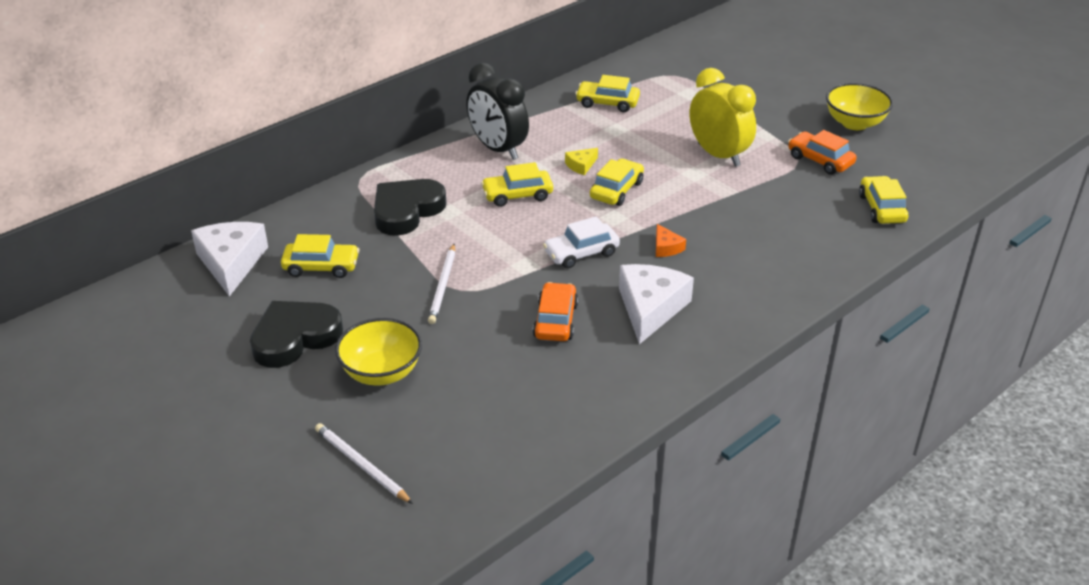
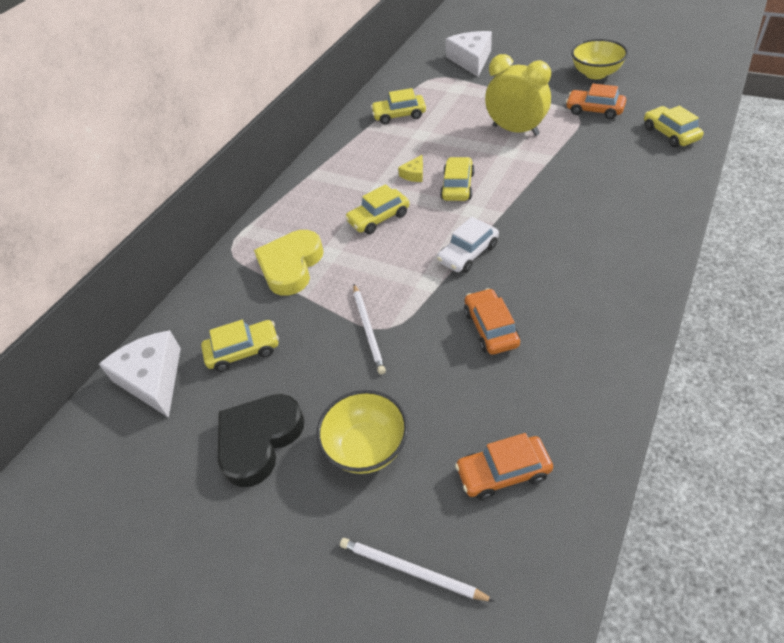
camera: 15 degrees left, 10 degrees up
(406, 211) = (291, 266): black heart -> yellow heart
(484, 428) = (503, 472): none -> orange car
(498, 149) = (336, 182): black clock -> none
(650, 308) = (562, 285): white cheese -> white cheese (471, 60)
(666, 247) = (533, 224): orange cheese -> none

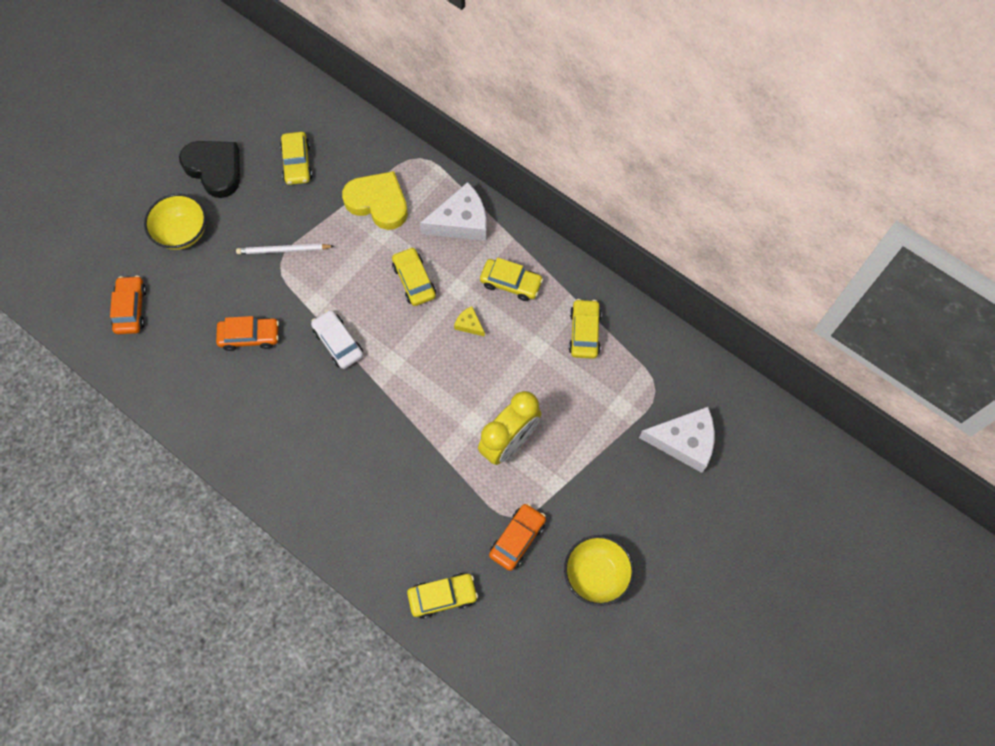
camera: 95 degrees right, 20 degrees up
(152, 379) = (294, 104): white cheese -> white cheese (461, 222)
(411, 570) = (94, 243): white pencil -> none
(457, 186) = (434, 359): yellow car -> yellow car (511, 283)

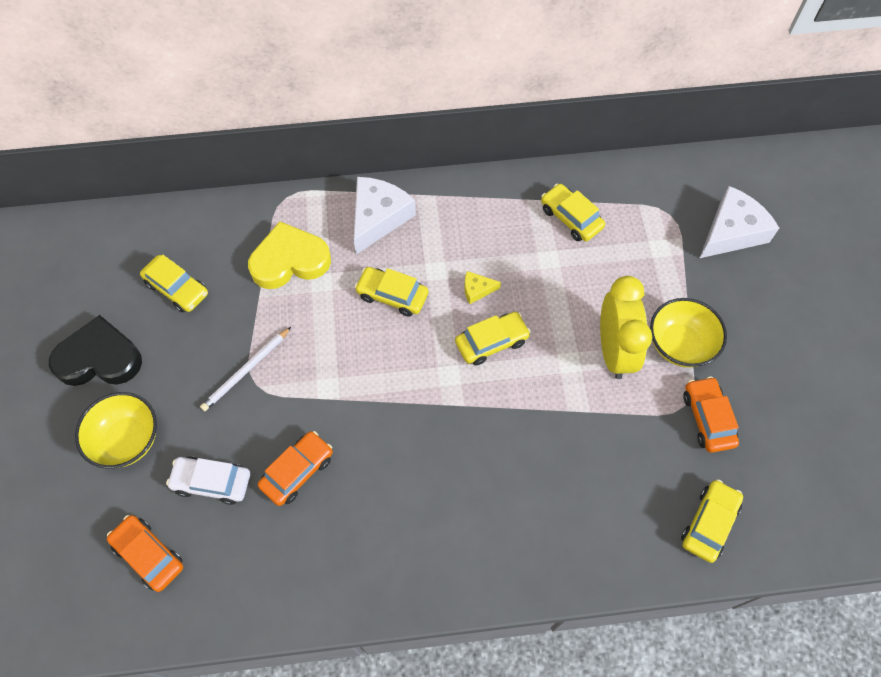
camera: 45 degrees left, 5 degrees down
(338, 343) = (384, 403): white car -> white car (212, 482)
(511, 283) = (473, 230): yellow car -> yellow car (491, 342)
(596, 574) = (792, 387): yellow bowl -> yellow bowl (680, 345)

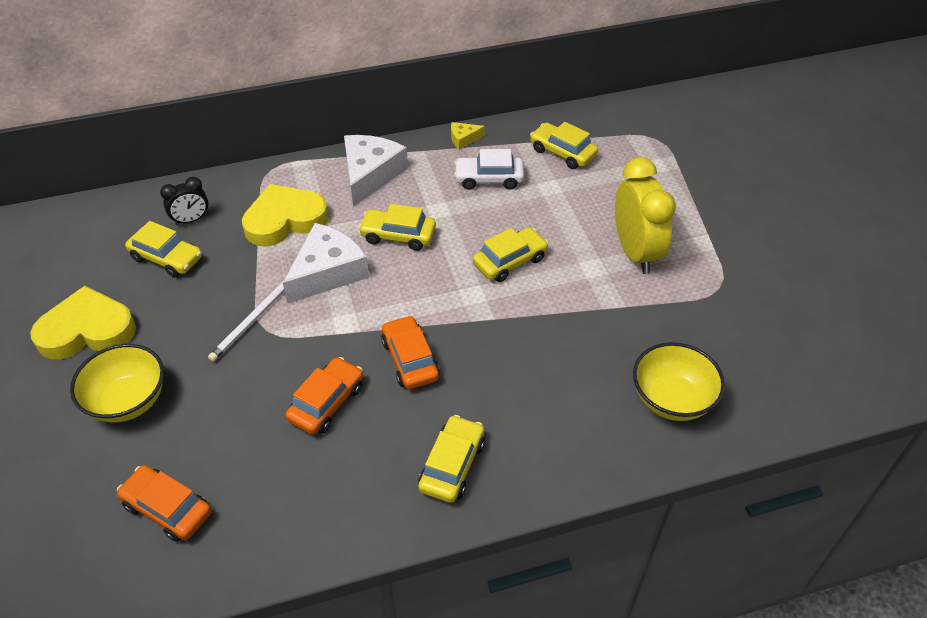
camera: 10 degrees left, 15 degrees down
(99, 358) = (87, 330): black heart -> yellow heart
(204, 247) = (191, 220): none -> black clock
(212, 482) = (231, 427): white car -> white car (489, 179)
(477, 290) = (484, 220): yellow cheese -> yellow cheese (463, 139)
(680, 345) = (698, 239): yellow bowl -> yellow bowl (671, 399)
(707, 418) = (745, 296): orange car -> orange car (410, 359)
(709, 523) = (776, 385): yellow car -> yellow car (452, 465)
(731, 232) = (719, 145): white cheese -> white cheese (327, 272)

